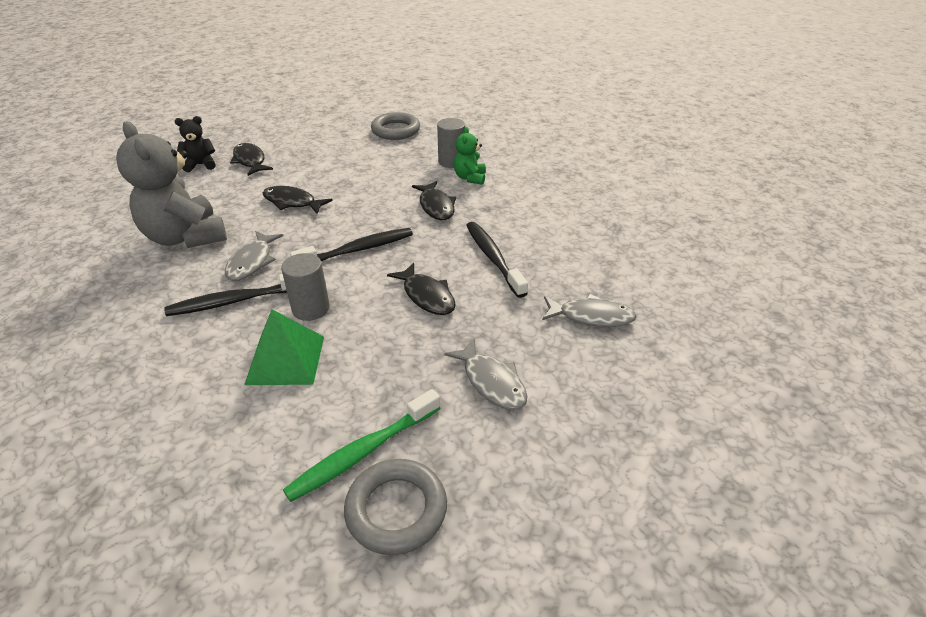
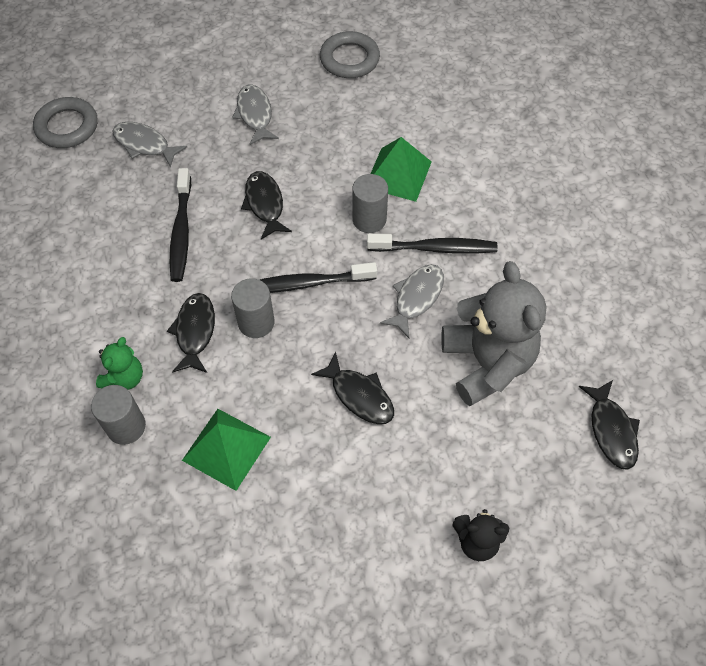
camera: 160 degrees left, 20 degrees up
(250, 161) = (404, 528): black fish -> black fish (611, 430)
(362, 452) = (359, 93): green toothbrush -> none
(379, 166) = (226, 448): none -> green pyramid
(390, 220) = (256, 322): none -> grey cylinder
(395, 130) = (160, 555): grey ring -> grey ring (67, 127)

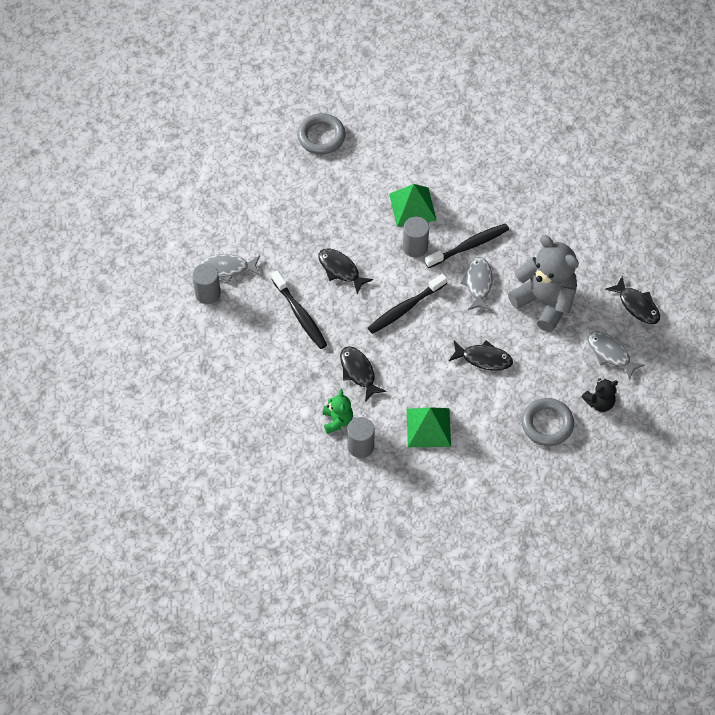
camera: 30 degrees left, 0 degrees up
(67, 127) = (162, 282): grey ring -> grey ring (547, 424)
(255, 114) = (286, 210): grey fish -> grey fish (610, 354)
(256, 322) = (392, 347): grey cylinder -> grey cylinder (207, 293)

